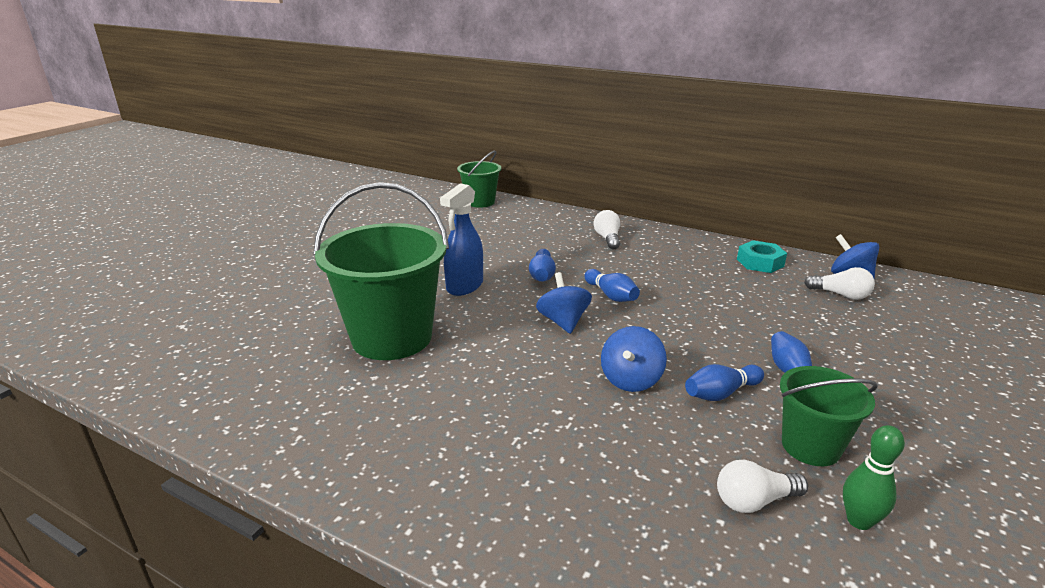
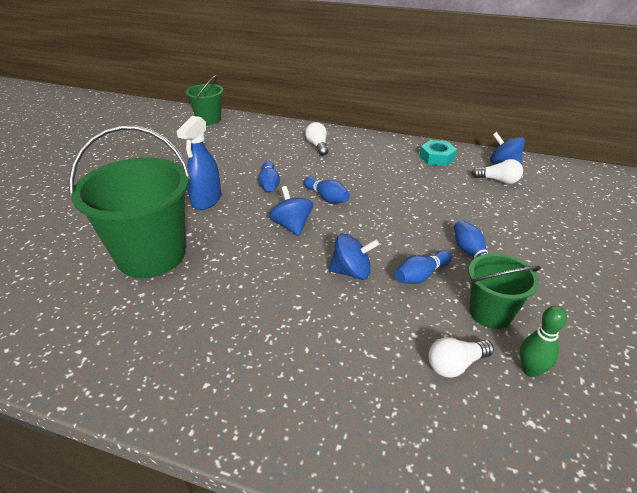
camera: 10 degrees left, 10 degrees up
(631, 380) = (351, 272): blue spinning top -> blue spinning top turned 105 degrees counterclockwise

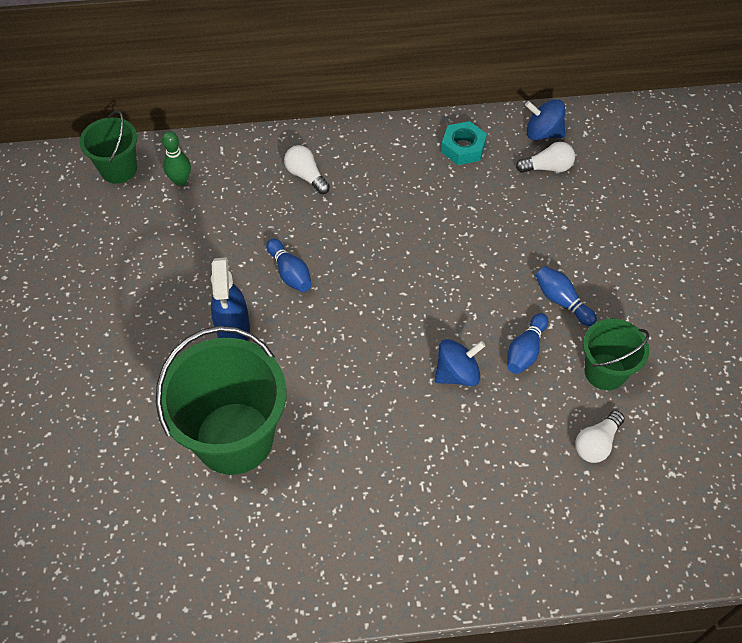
camera: 25 degrees left, 20 degrees up
(292, 226) = (359, 332): blue spinning top -> none
(327, 198) = (372, 271): blue bowling pin -> none
(530, 370) = (657, 422): green bowling pin -> green bowling pin (180, 180)

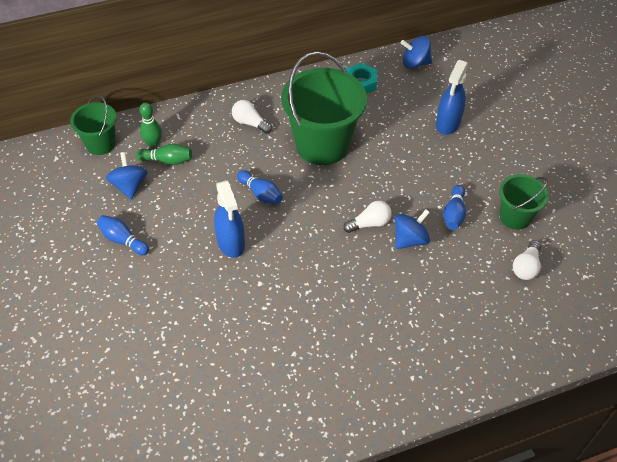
camera: 15 degrees left, 5 degrees down
(136, 231) = (129, 186): none -> blue spinning top
(190, 206) = (167, 160): none -> green bowling pin
(234, 438) = (257, 320): green bucket -> green bucket (322, 145)
(547, 167) = (426, 86): white light bulb -> white light bulb (369, 223)
(558, 225) = (448, 123): none -> blue spray bottle
(561, 301) = (468, 175): blue bowling pin -> blue bowling pin (123, 240)

